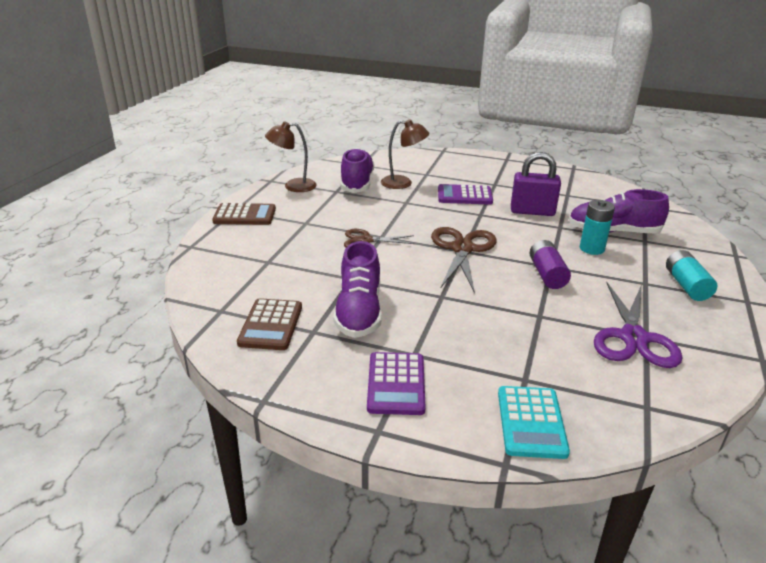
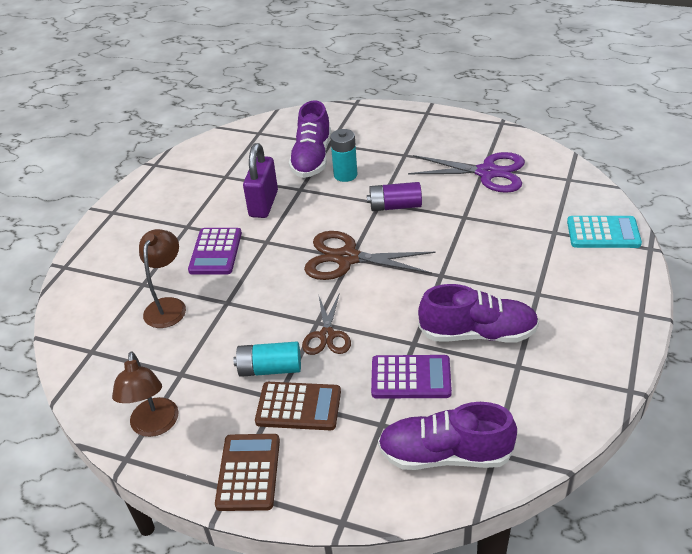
camera: 85 degrees left, 10 degrees up
(270, 325) = (514, 402): brown calculator -> brown calculator (298, 407)
(357, 183) = (157, 353): purple shoe -> purple shoe (445, 455)
(396, 384) = (581, 304): purple calculator -> purple calculator (411, 378)
(686, 285) = (407, 135): turquoise battery -> turquoise battery (270, 368)

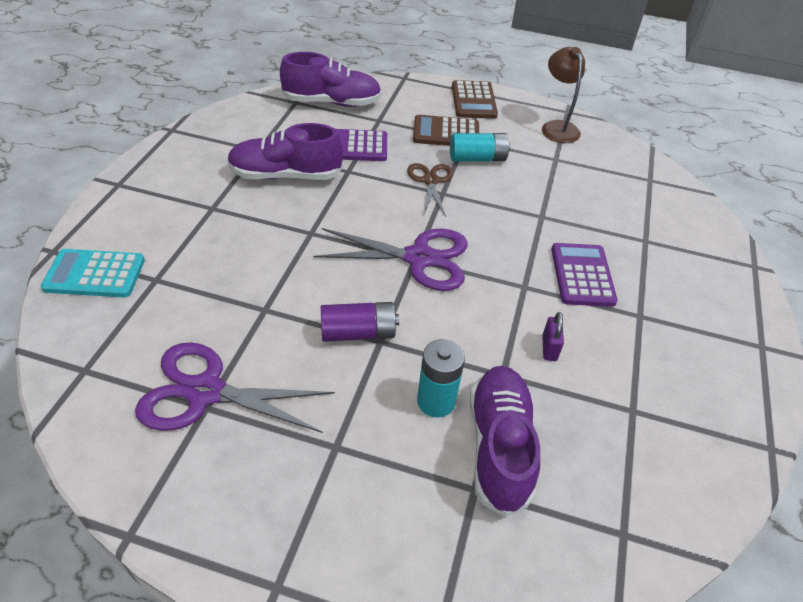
camera: 170 degrees right, 5 degrees up
(168, 306) = (602, 215): brown lamp -> none
(263, 204) = (549, 348): purple padlock -> purple padlock, size x0.48
(347, 258) = (419, 258): brown scissors -> purple scissors

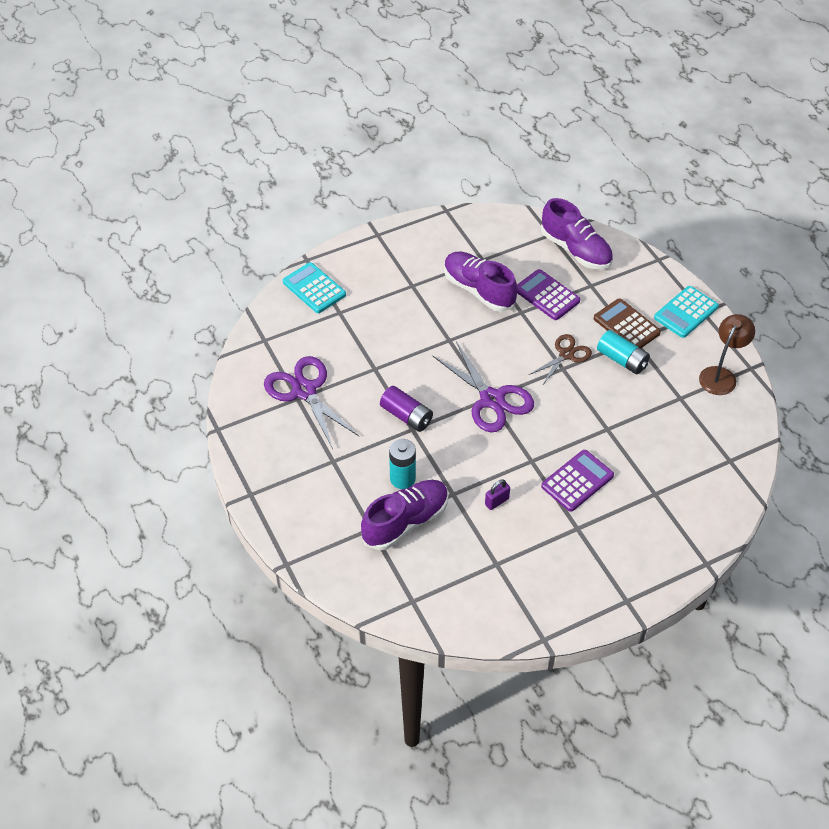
camera: 50 degrees right, 5 degrees up
(473, 101) = (685, 312): brown calculator -> turquoise calculator

